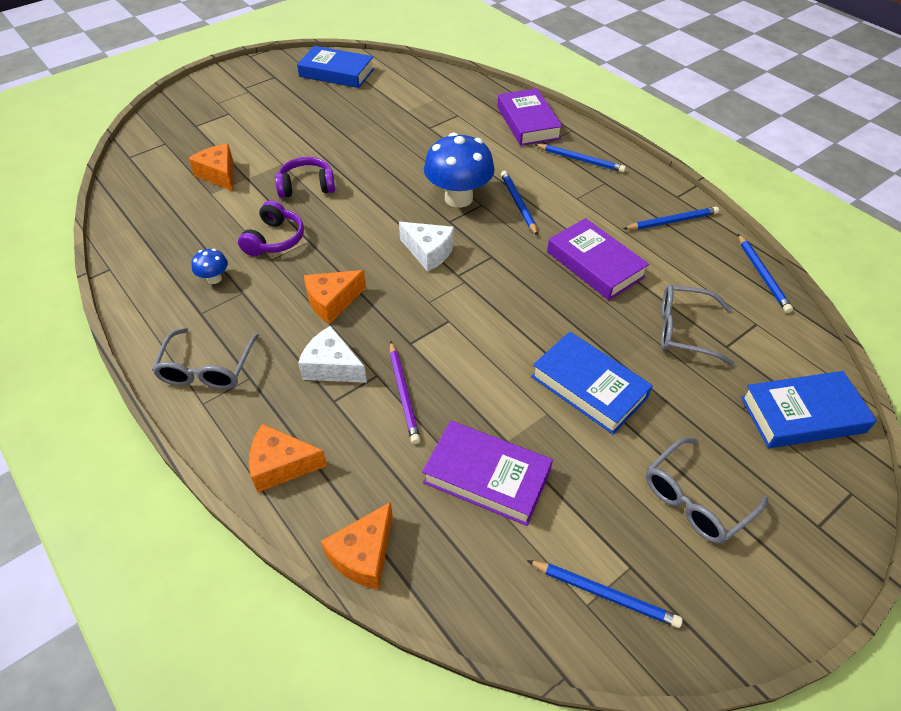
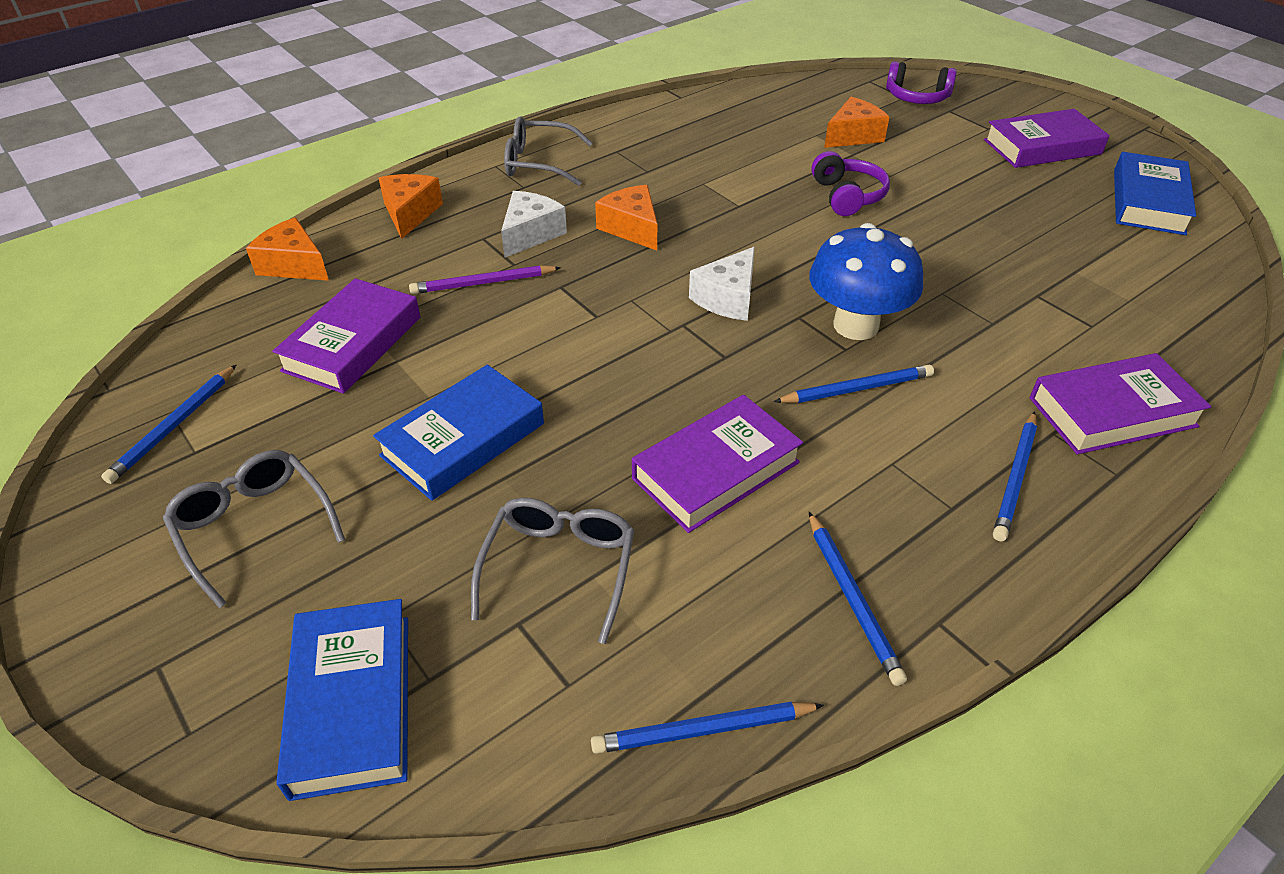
camera: 90 degrees right, 5 degrees down
(214, 278) = (668, 152): blue mushroom -> none
(262, 96) = (1042, 147): none -> purple book
(275, 239) = (738, 182): purple headphones -> purple headphones (917, 97)

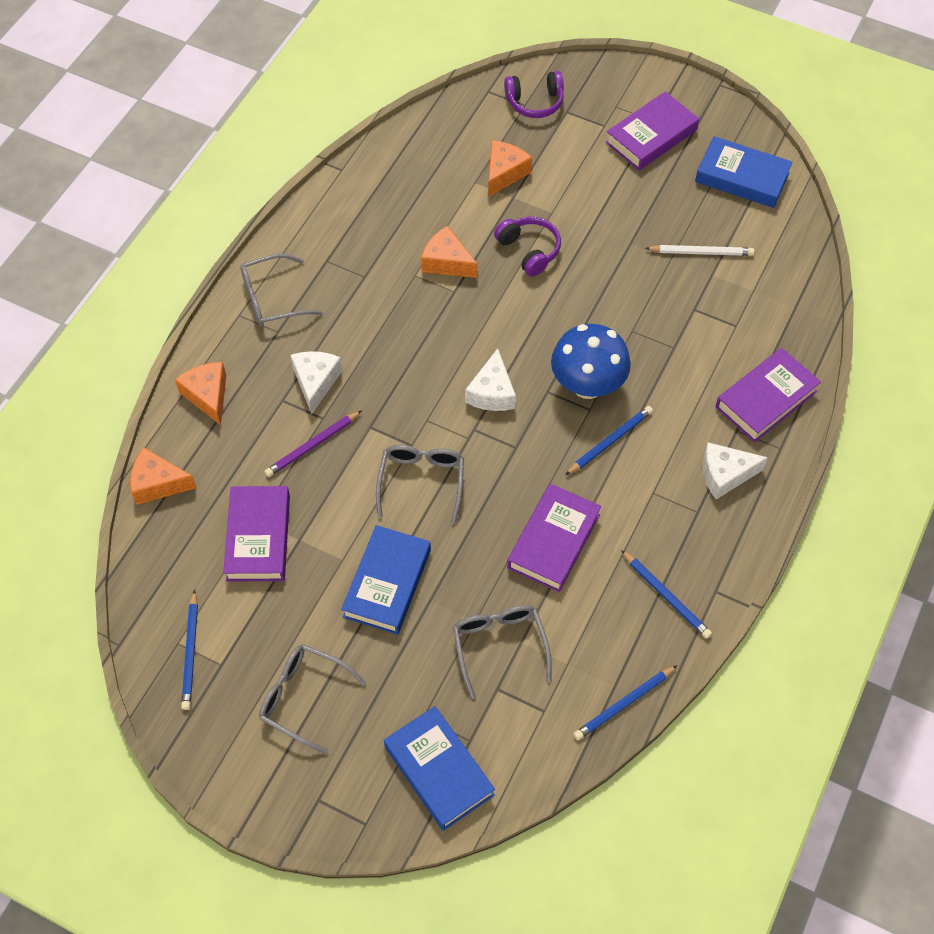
camera: 25 degrees left, 15 degrees up
(583, 353) = (421, 482): none -> grey glasses
(632, 228) = (388, 347): orange cheese -> orange cheese (447, 262)
(1015, 478) = (725, 475): blue pencil -> white cheese
(1068, 249) = (701, 252): none -> white pencil
(1148, 201) = (742, 177): blue book -> blue book turned 60 degrees counterclockwise

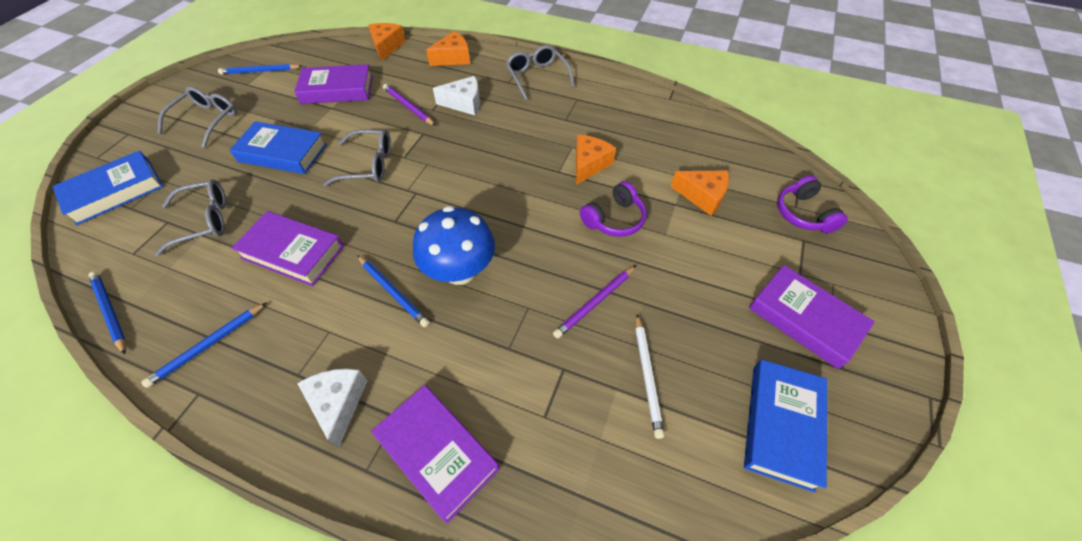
camera: 85 degrees right, 5 degrees down
(492, 392) = (452, 202): white cheese -> none
(629, 279) = (595, 302): none -> purple pencil

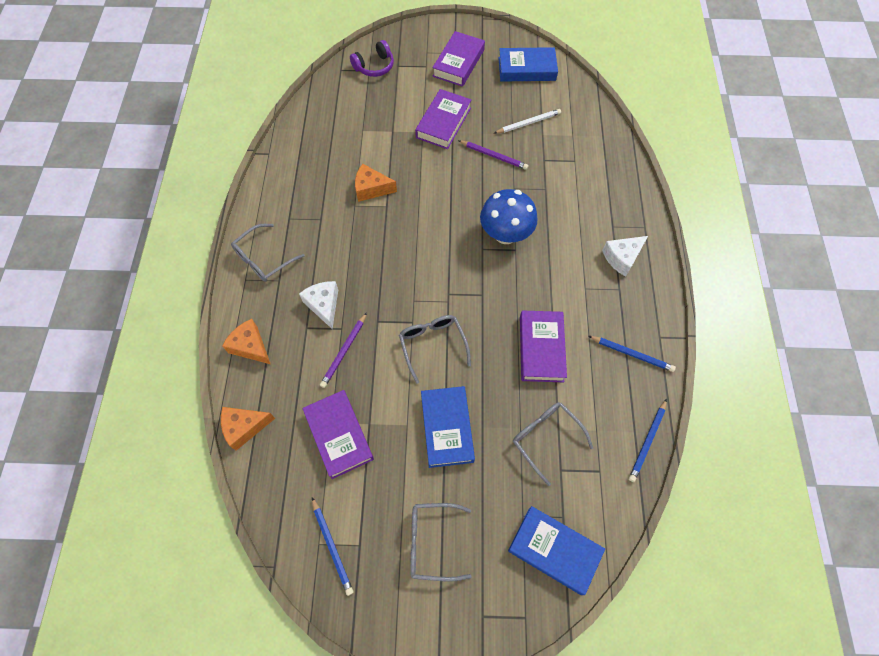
camera: 110 degrees left, 10 degrees up
(393, 292) = (540, 266): blue pencil -> none
(437, 453) = (618, 199): purple book -> purple book (443, 123)
(614, 219) = (421, 161): purple headphones -> none
(702, 196) = (379, 118): orange cheese -> none

